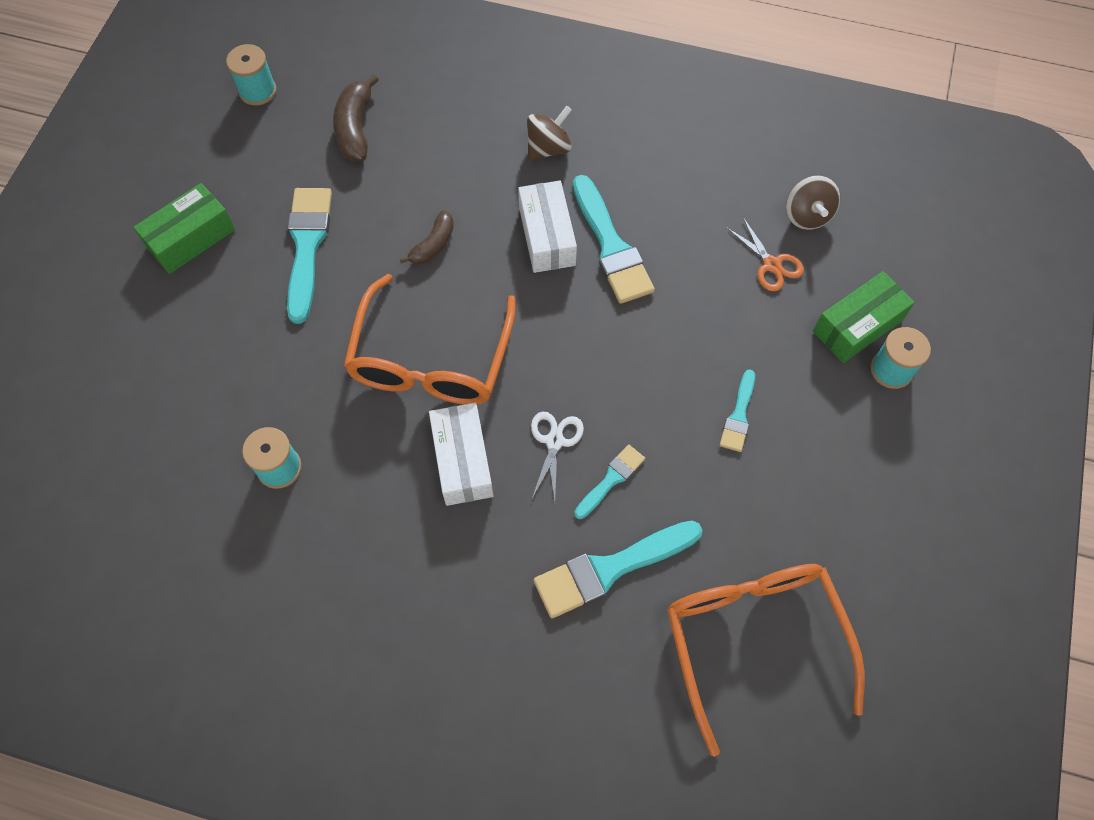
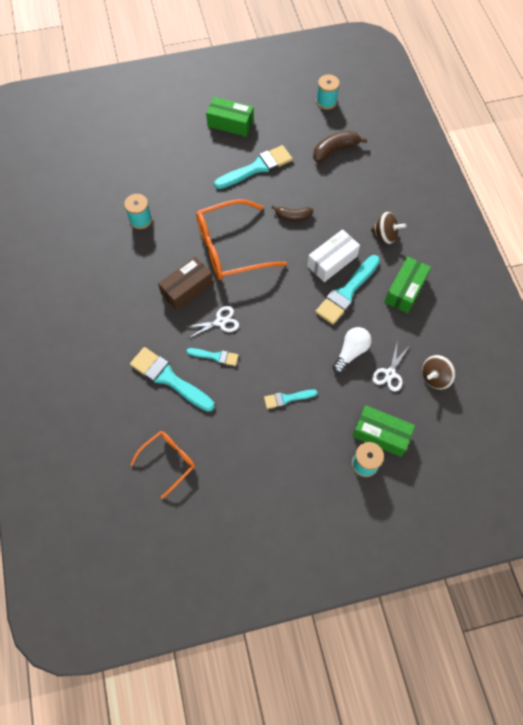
camera: 60 degrees right, 0 degrees up
(462, 461) = (187, 288): white box -> brown box
(652, 174) = (405, 290): none -> green box
(711, 293) = (351, 352): none -> white light bulb
(754, 640) = (168, 461): orange glasses -> orange glasses, size x0.56
(771, 264) = (390, 373): orange scissors -> white scissors

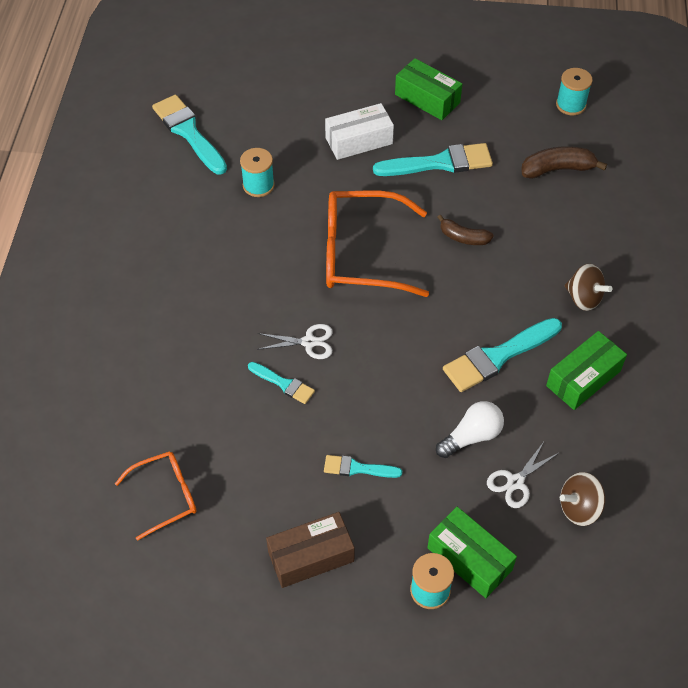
camera: 20 degrees right, 10 degrees down
(169, 378) = (210, 392): turquoise brush -> turquoise brush (188, 132)
(187, 288) = (282, 287): brown box -> brown box (311, 556)
(332, 261) = (494, 310): white box -> white box (359, 141)

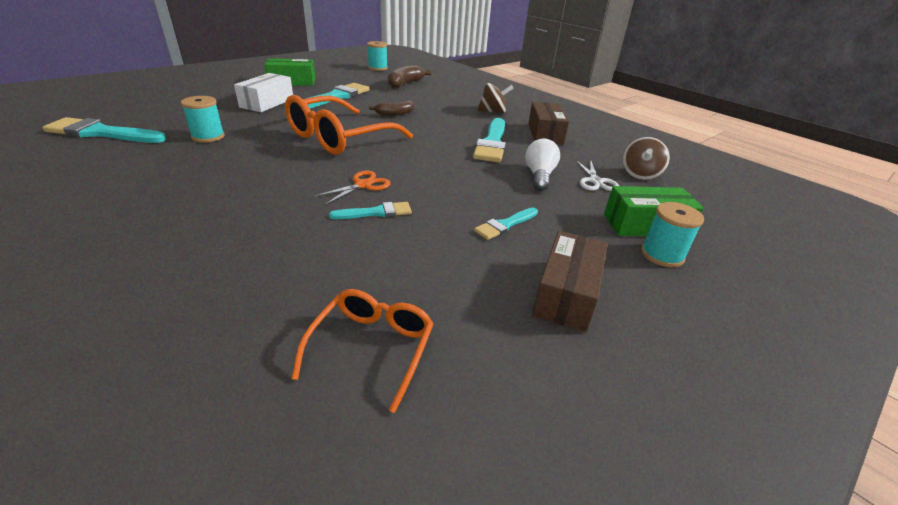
camera: 50 degrees left, 20 degrees down
(309, 342) = (363, 185): white scissors -> orange scissors
(583, 378) = (545, 134): green box -> brown box

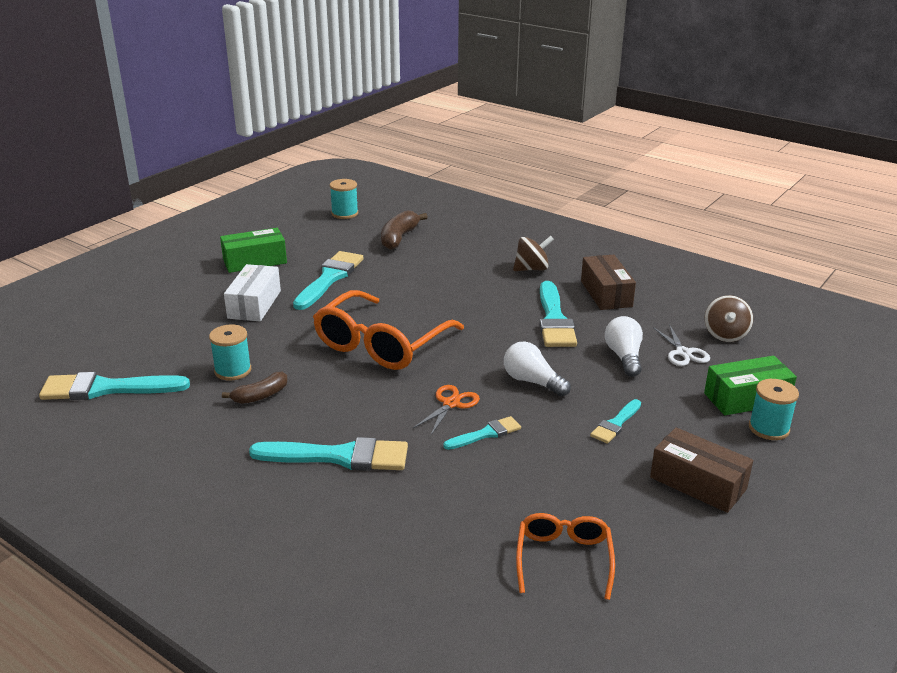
camera: 10 degrees left, 5 degrees down
(229, 208) = (339, 456): none -> turquoise brush
(394, 114) = (419, 294): brown banana -> brown banana (261, 396)
(446, 181) = (532, 382): none -> white light bulb
(566, 294) = (698, 483): brown box -> brown box turned 60 degrees counterclockwise

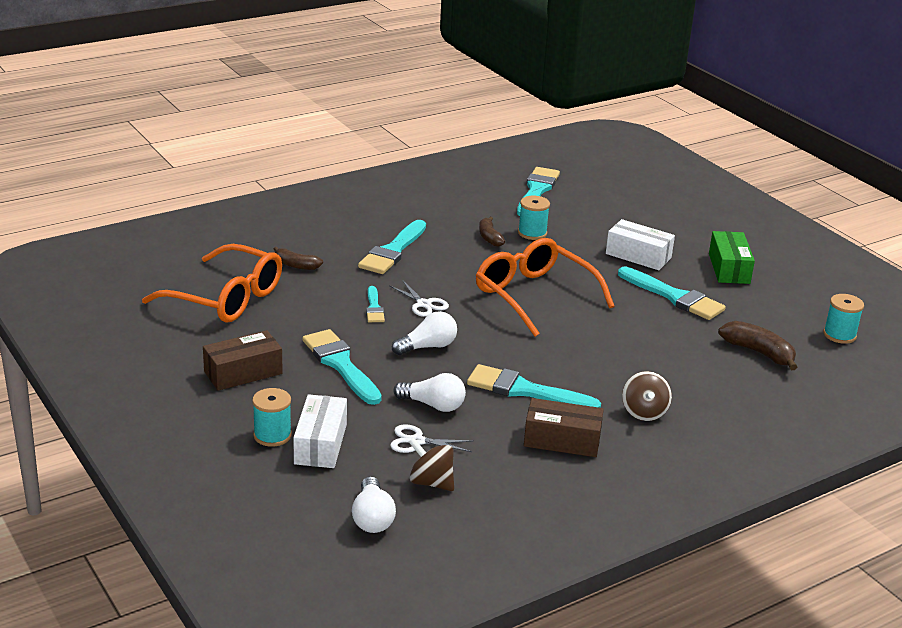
camera: 110 degrees right, 0 degrees up
(432, 526) = (296, 265): none -> brown banana
(451, 404) = (423, 304): orange scissors -> white scissors
(563, 559) = (226, 298): orange glasses -> orange glasses, size x1.80
(616, 424) = (340, 365): turquoise brush -> turquoise brush, size x1.83
(746, 398) = (321, 444): green box -> white box
(798, 349) = (372, 518): none -> white light bulb

